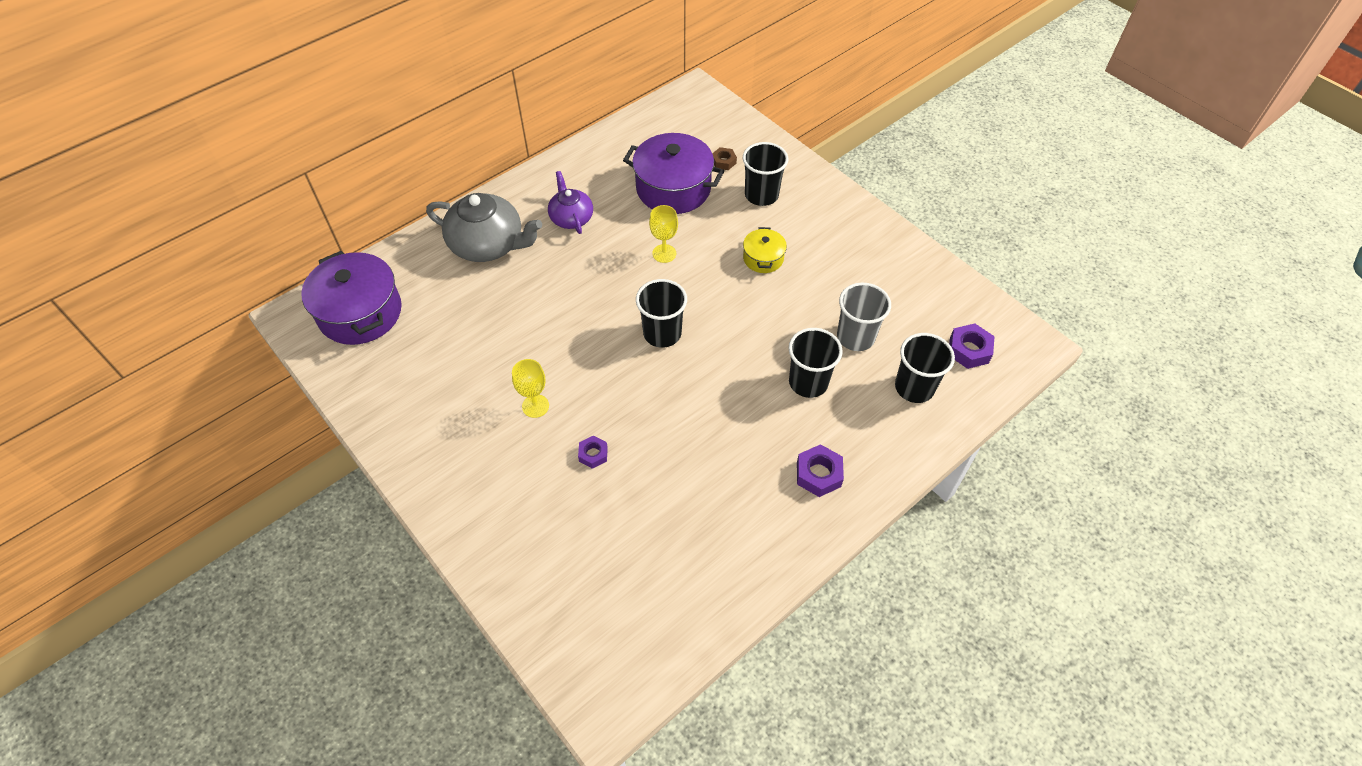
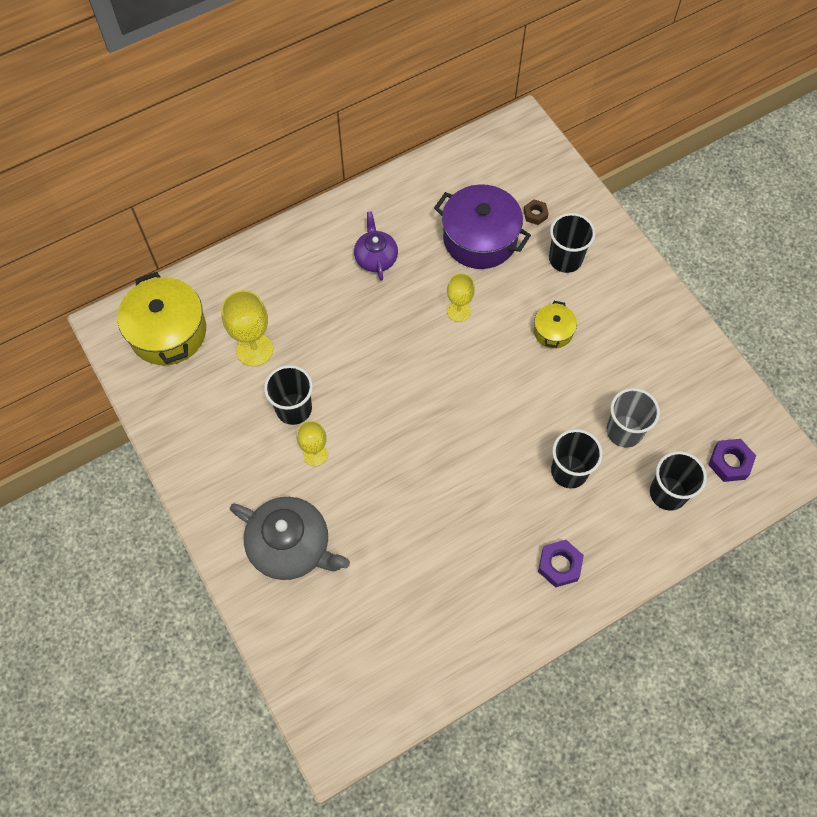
camera: 10 degrees right, 10 degrees up
(360, 313) = (168, 332): purple pot -> yellow pot
(456, 316) = (254, 349): none -> yellow goblet
(488, 244) = (293, 275): grey teapot -> grey teapot (291, 546)
(593, 454) = (360, 511): purple nut -> none
(662, 333) = (442, 398): black cup -> black cup (294, 409)

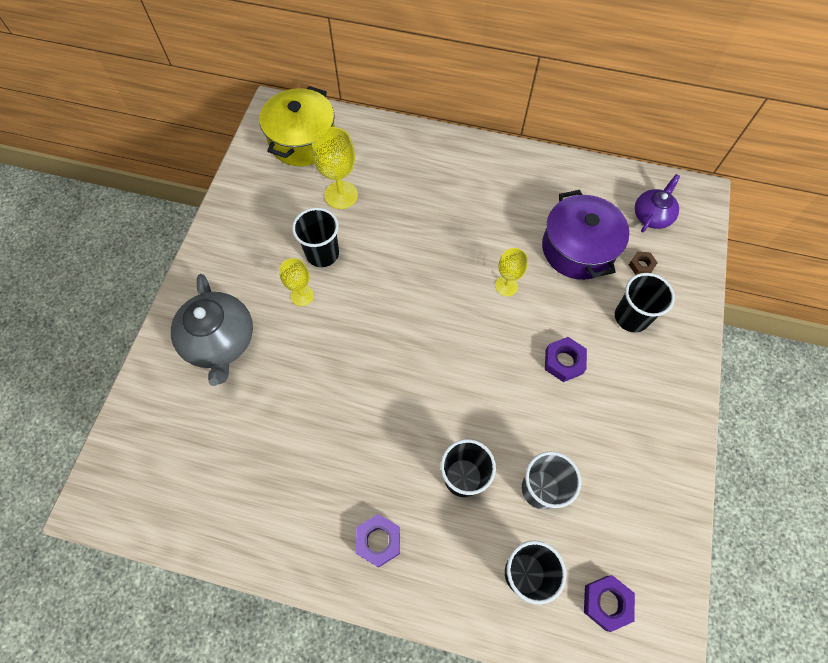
camera: 45 degrees right, 0 degrees up
(376, 257) = (487, 201): purple teapot -> purple teapot (652, 215)
(553, 331) = (563, 361): yellow pot -> purple nut

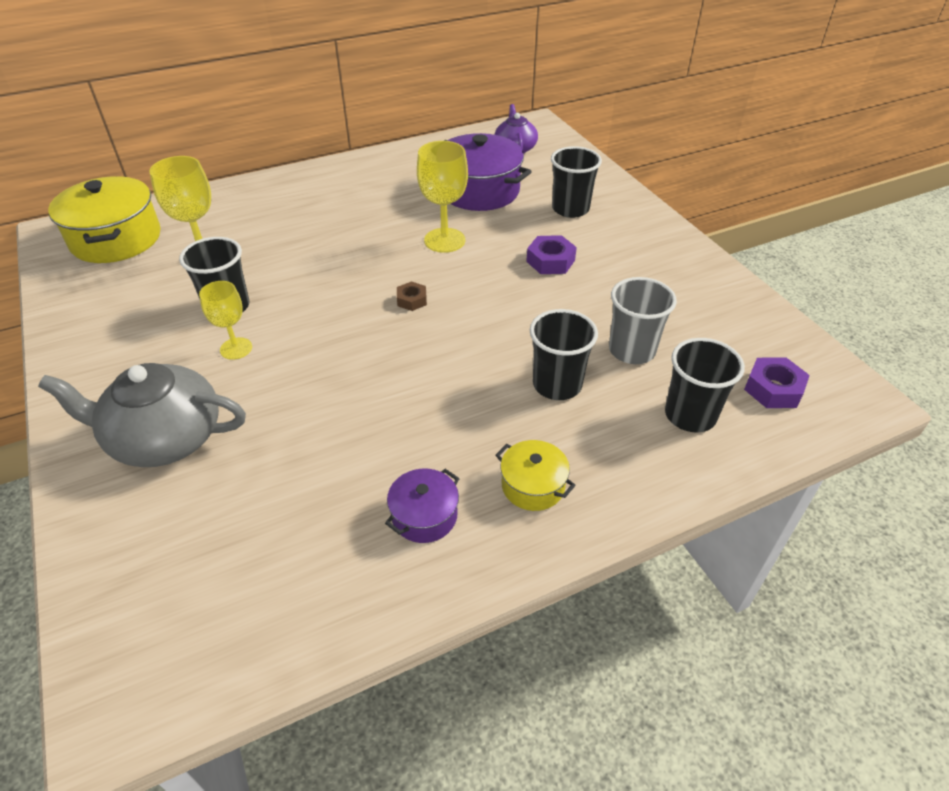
camera: 40 degrees left, 20 degrees down
(220, 341) = (165, 438): grey teapot -> grey teapot turned 150 degrees clockwise
(304, 510) = (424, 516): none -> purple pot
(378, 541) = (533, 485): purple nut -> yellow pot
(506, 286) = (444, 240): yellow goblet -> yellow goblet, size x1.56
(641, 265) = (541, 178): brown nut -> brown nut (412, 300)

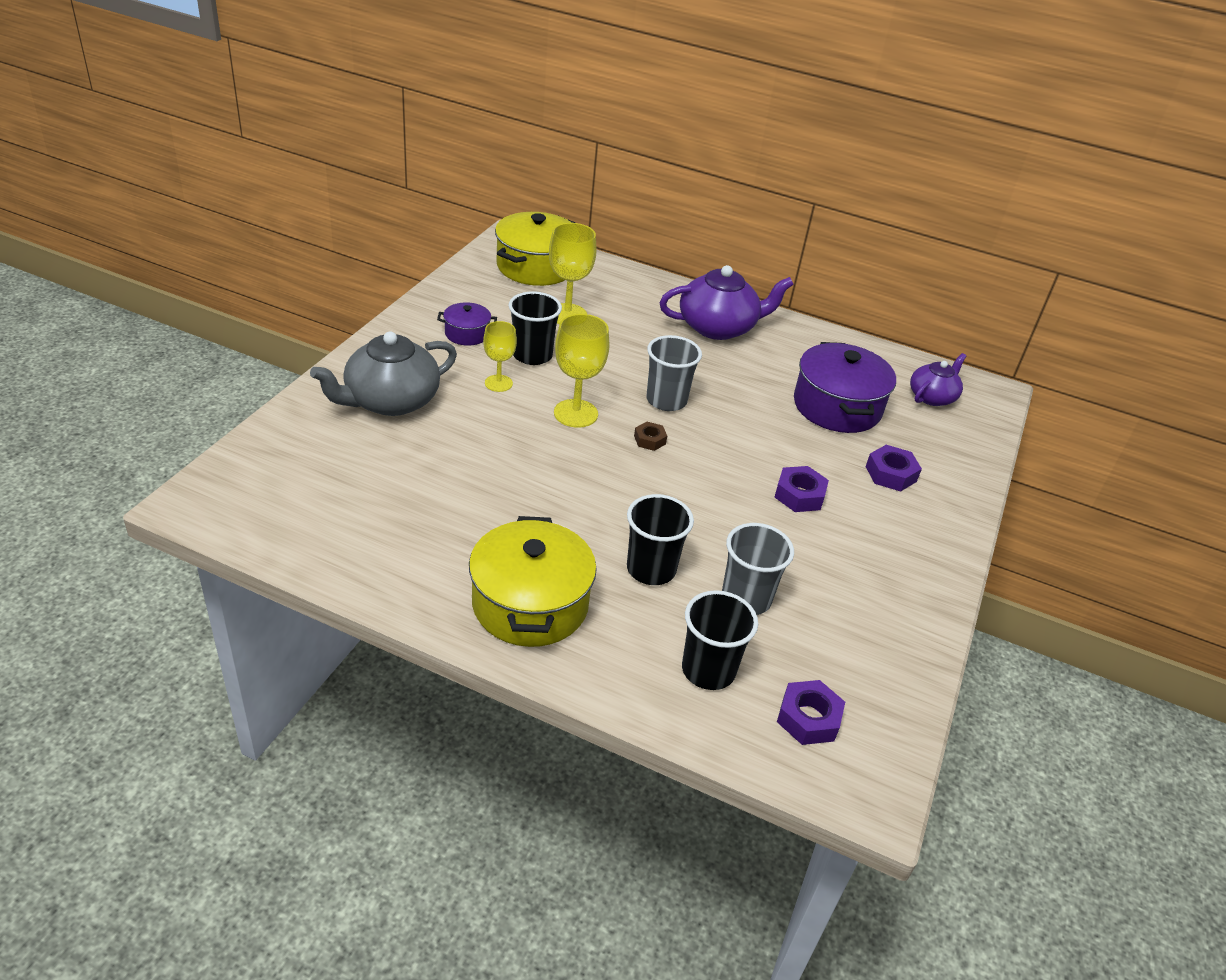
camera: 45 degrees right, 5 degrees down
(165, 438) = (390, 401): grey teapot -> grey teapot turned 90 degrees counterclockwise
(328, 191) = (718, 327): none -> purple teapot
(377, 265) = (666, 400): none -> grey cup
(424, 516) = (446, 559): purple pot -> purple pot (467, 334)
(444, 240) = (743, 420): yellow goblet -> yellow goblet (575, 413)
(533, 485) = (530, 604): yellow pot -> yellow pot, size x1.96
(570, 209) = (891, 474): black cup -> purple nut

